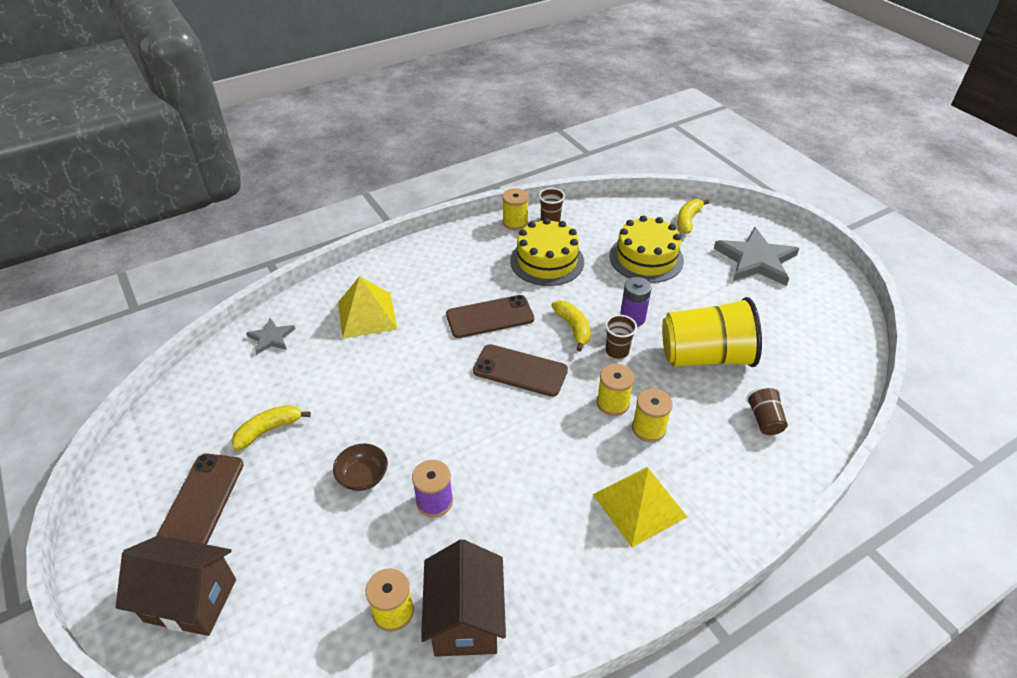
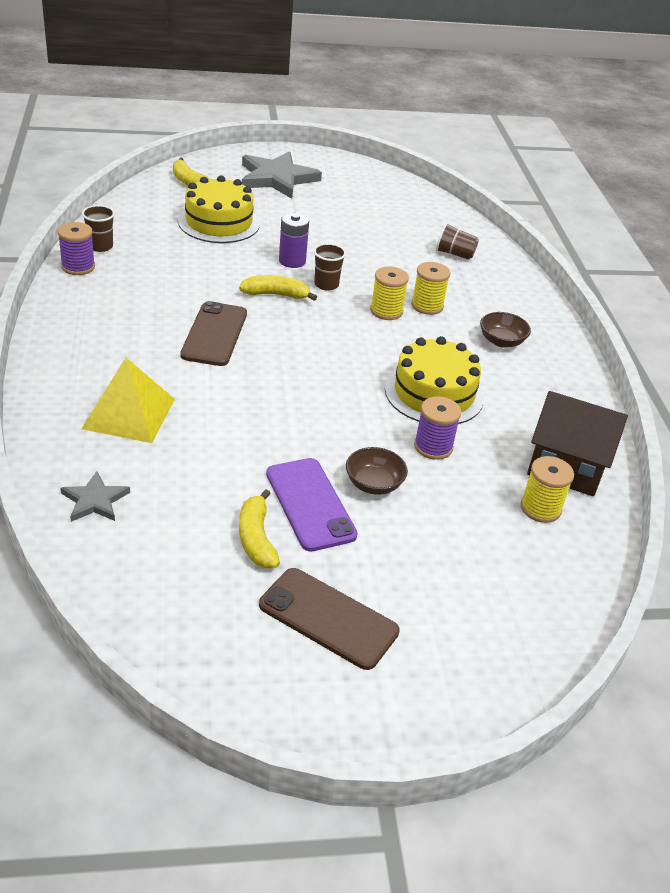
camera: 70 degrees left, 5 degrees down
(191, 600) = (463, 652): brown house -> none
(319, 446) = (310, 504): none -> purple phone
(515, 222) = (78, 267): yellow spool -> purple spool
(520, 371) = (307, 343): brown phone -> none
(547, 261) = (164, 272): yellow cake -> yellow cake (434, 393)
(639, 505) = (501, 341): yellow pyramid -> brown bowl
(705, 356) = (369, 248): yellow cup -> none

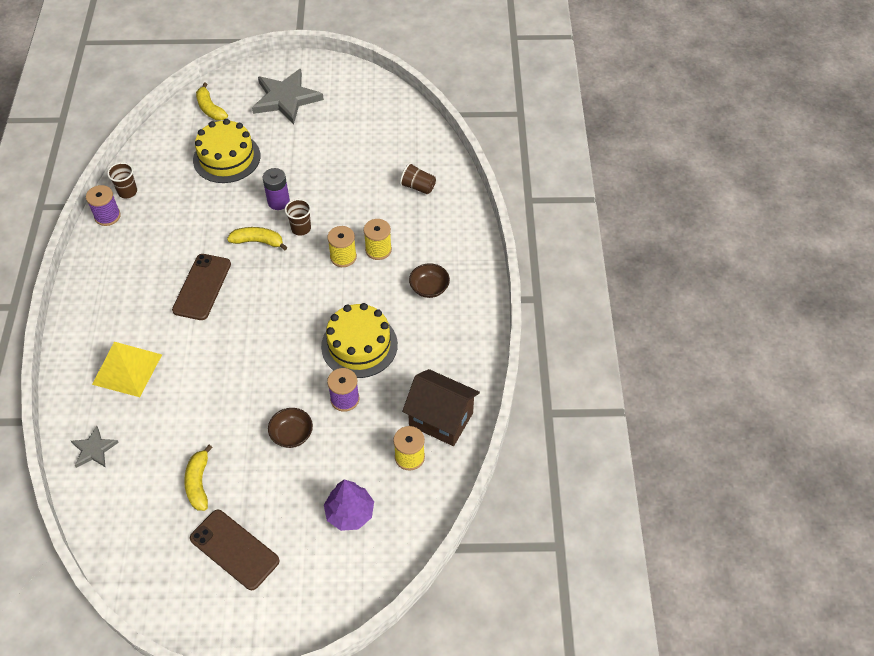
camera: 10 degrees right, 15 degrees up
(310, 504) = (242, 453): purple phone -> none
(481, 572) = (350, 513): none -> purple tree

